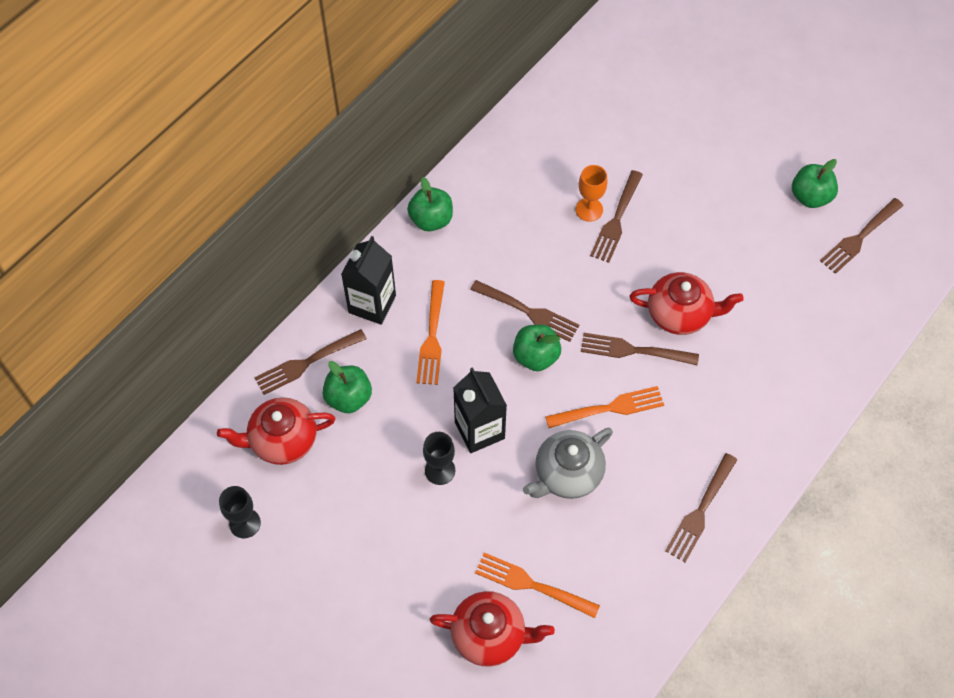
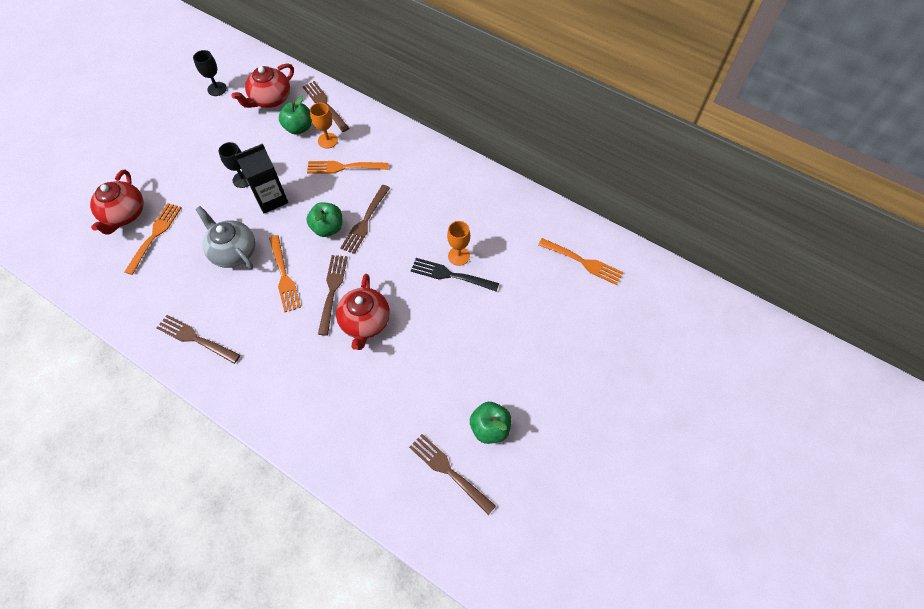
camera: 85 degrees right, 0 degrees up
(282, 440) = (270, 99): red teapot -> red teapot turned 120 degrees counterclockwise
(372, 304) = (369, 133): black carton -> none
(379, 358) = (327, 140): none -> orange goblet
(431, 220) = (440, 159): green apple -> none
(605, 86) = (583, 262): none -> orange fork
(616, 220) = (451, 275): brown fork -> black fork

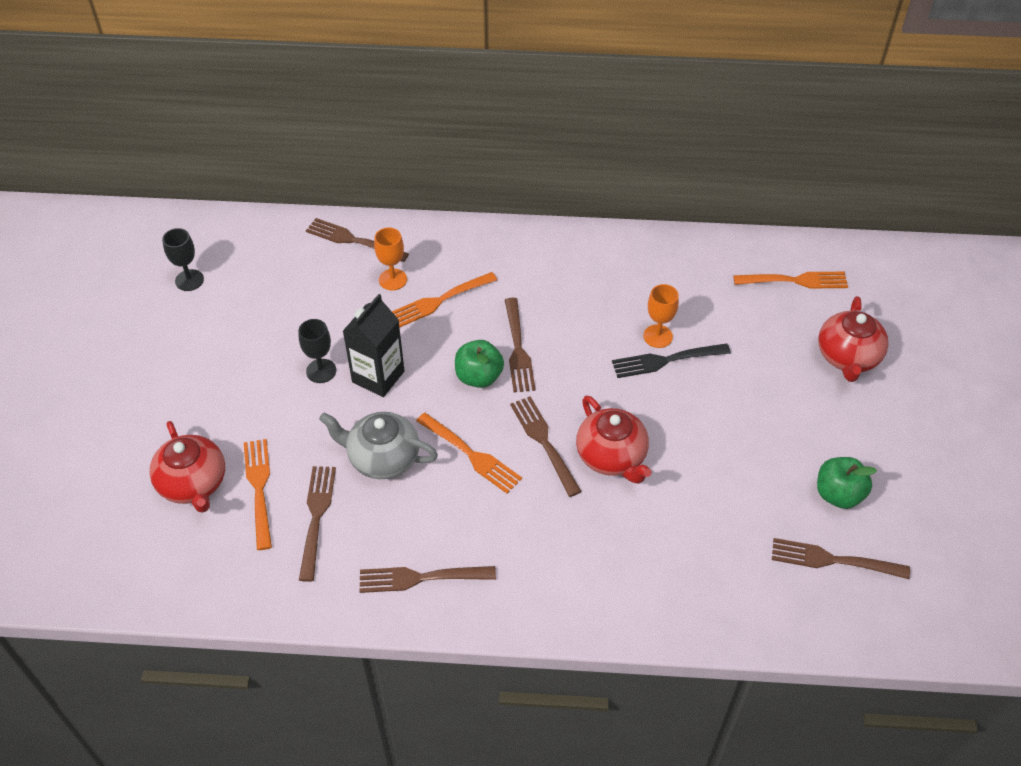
camera: 30 degrees left, 10 degrees down
(170, 269) = (317, 517): none -> brown fork
(270, 99) = (275, 263): red teapot -> red teapot (847, 357)
(299, 128) = (342, 281): green apple -> none

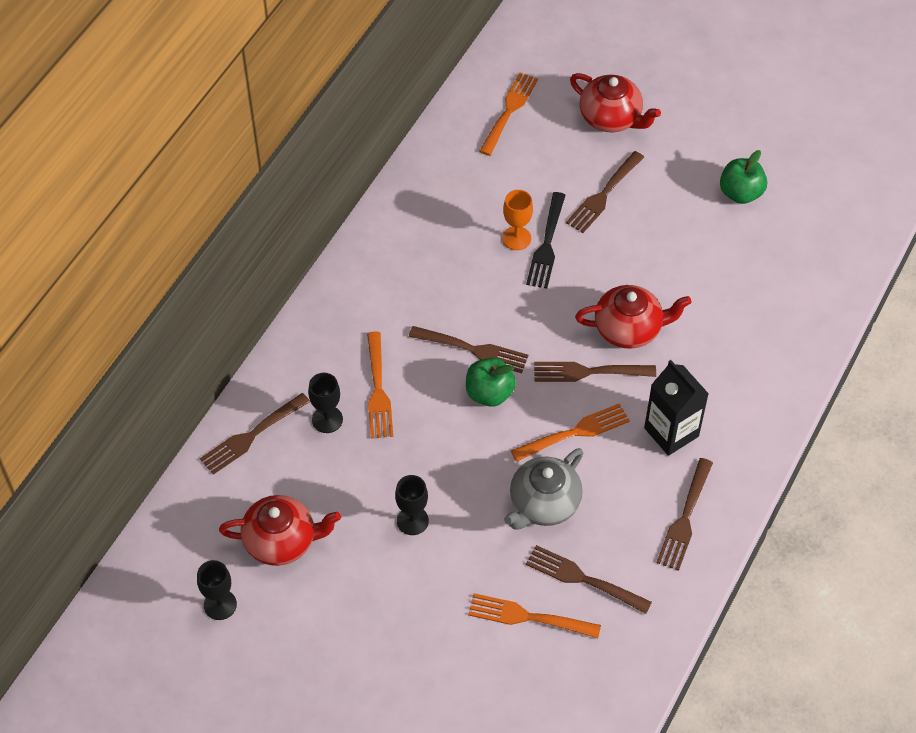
camera: 65 degrees left, 5 degrees up
(193, 484) = (495, 672): red teapot -> red teapot (282, 541)
(378, 376) = (445, 475): black carton -> black carton (671, 432)
(392, 279) = (327, 419): orange goblet -> black goblet
(833, 560) = (797, 226): brown fork -> brown fork (603, 194)

